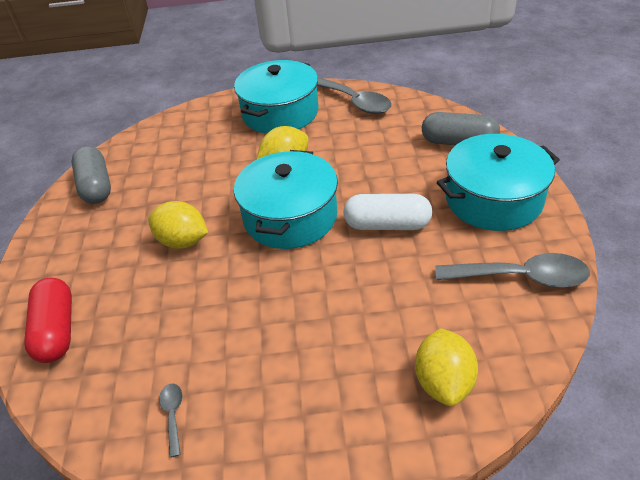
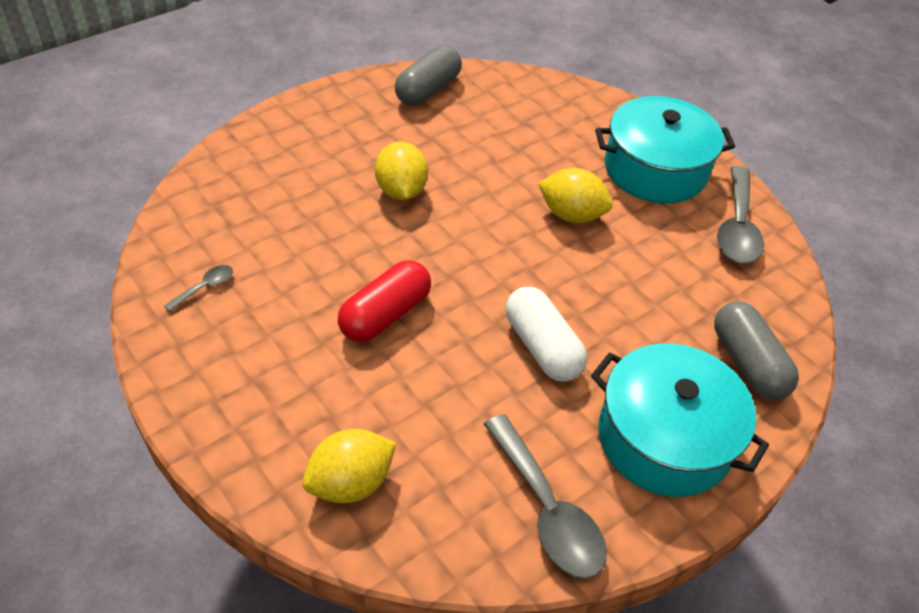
camera: 50 degrees right, 5 degrees up
(56, 330) = (247, 164): red capsule -> red capsule (385, 315)
(290, 216) = (494, 256): turquoise pot -> none

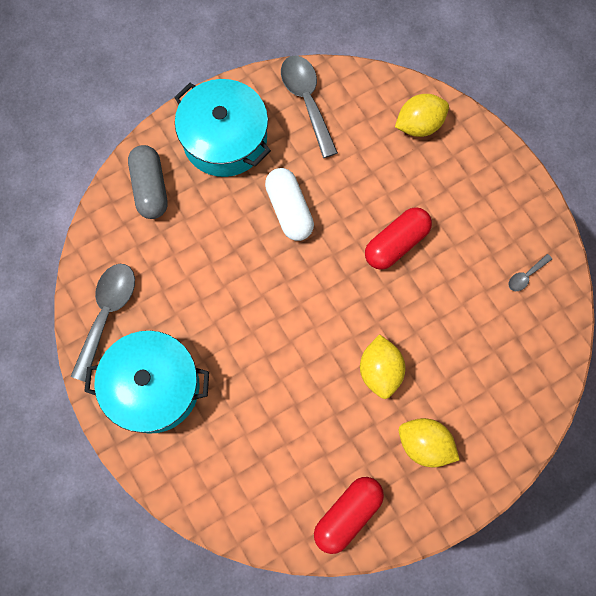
camera: 170 degrees left, 25 degrees up
(428, 90) = (347, 514): grey capsule -> red capsule
(571, 215) = (241, 335): yellow lemon -> yellow lemon (424, 444)

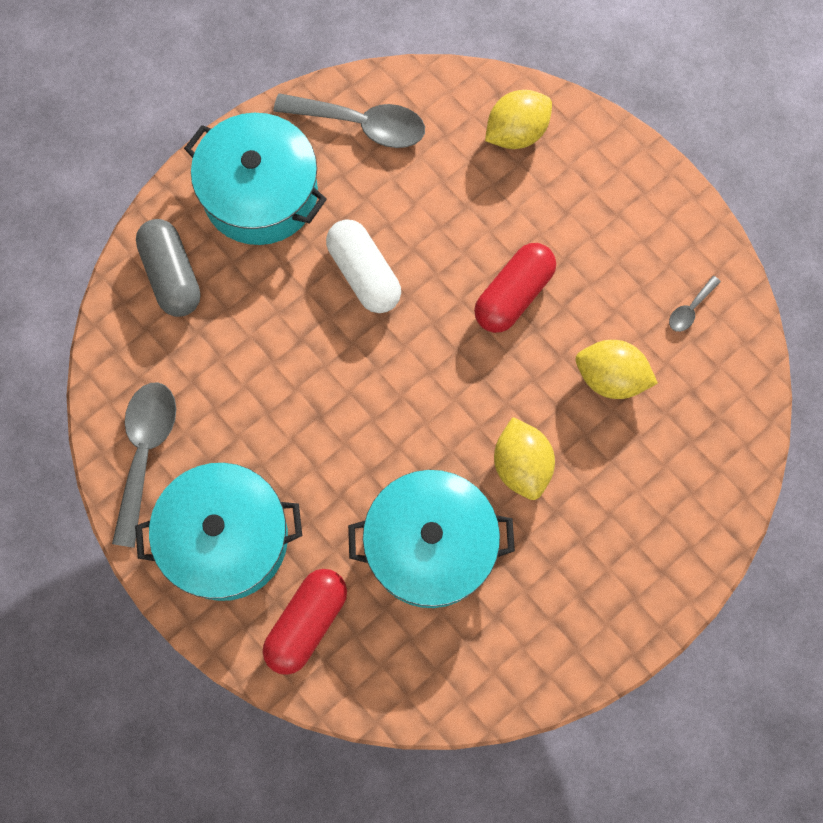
camera: 10 degrees left, 0 degrees up
(302, 419) = (430, 546): none -> turquoise pot
(307, 101) = (361, 124): grey spoon -> grey spoon turned 135 degrees clockwise
(347, 514) = (512, 658): red capsule -> red capsule (307, 623)
(424, 444) = (596, 551): yellow lemon -> yellow lemon (610, 378)

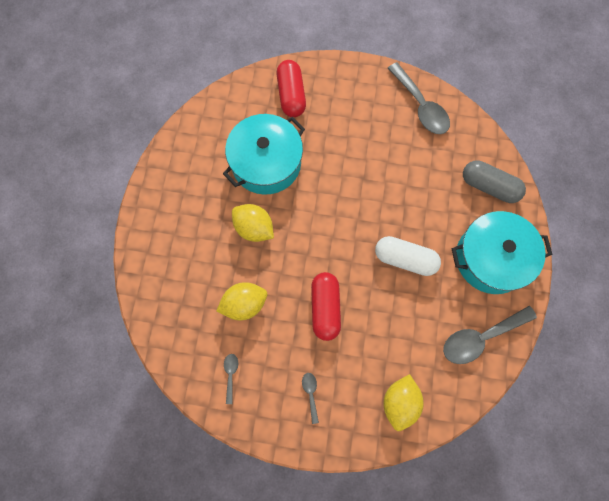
camera: 140 degrees right, 0 degrees up
(226, 538) = (354, 100): turquoise pot -> none
(611, 217) = (310, 394): none -> grey spoon

